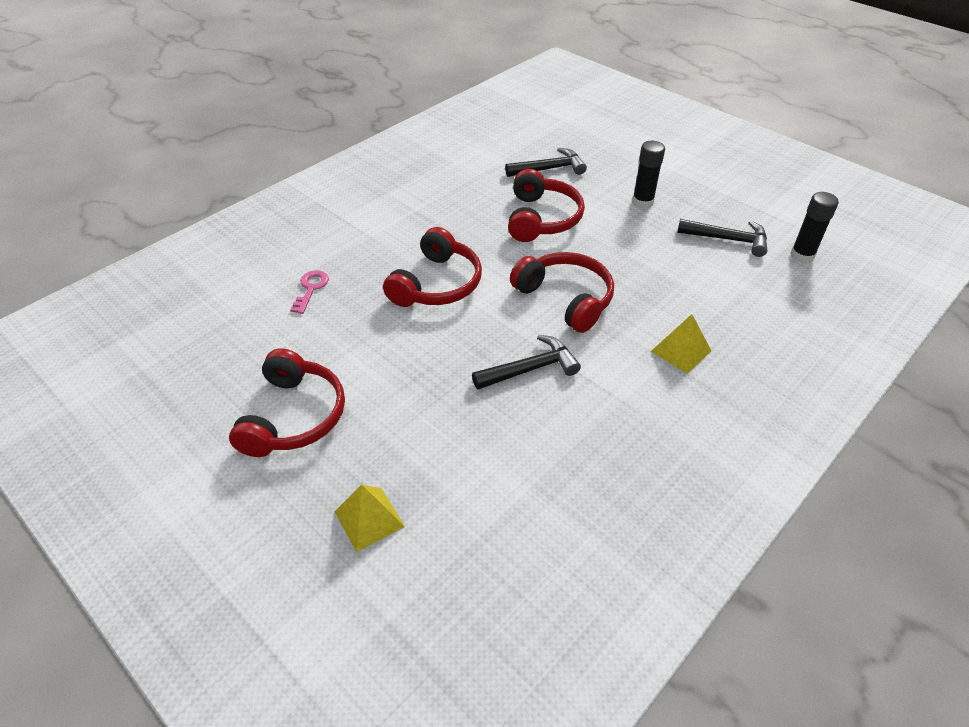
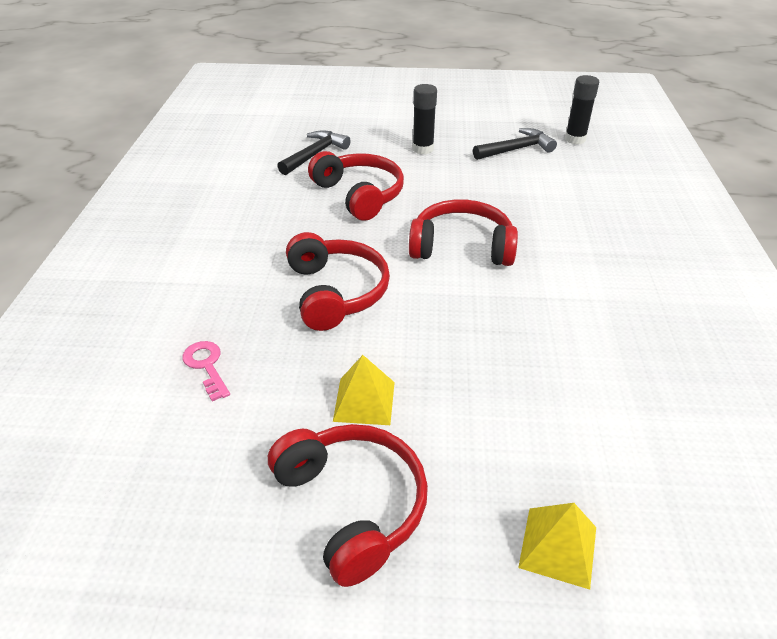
camera: 40 degrees left, 5 degrees down
(530, 369) = (509, 317): black hammer -> none
(681, 351) = (592, 240): yellow pyramid -> yellow pyramid (364, 401)

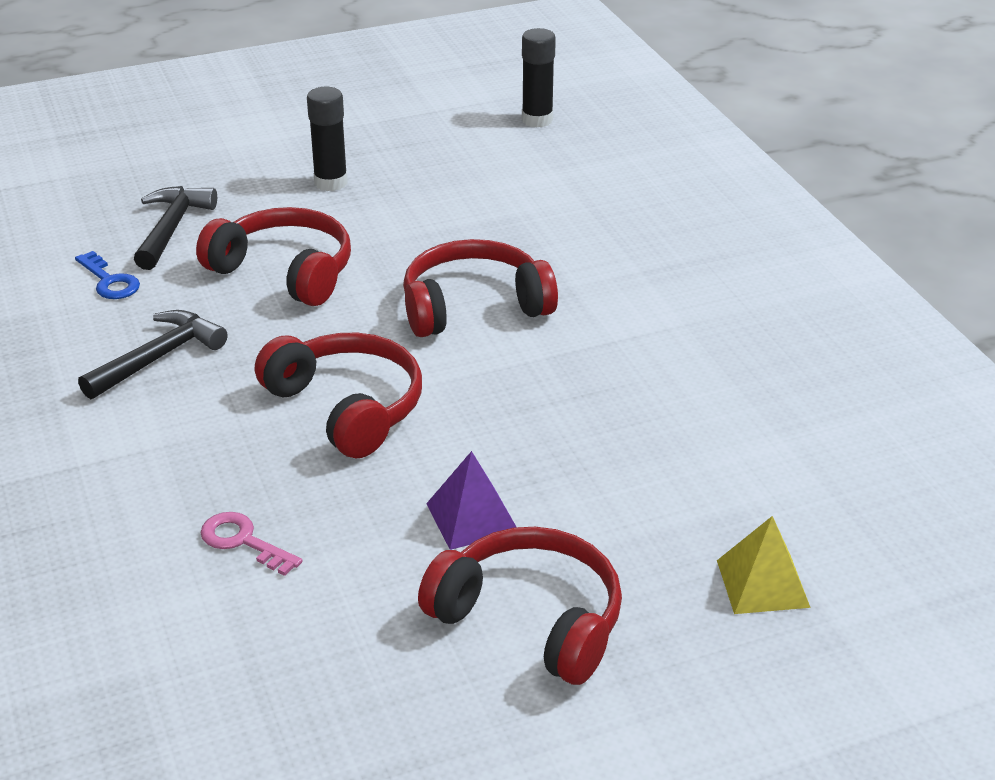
camera: 25 degrees left, 5 degrees down
(259, 176) = (109, 281): none -> blue key
(364, 401) = (472, 517): yellow pyramid -> purple pyramid
(516, 149) = (465, 153): black hammer -> black hammer (158, 358)

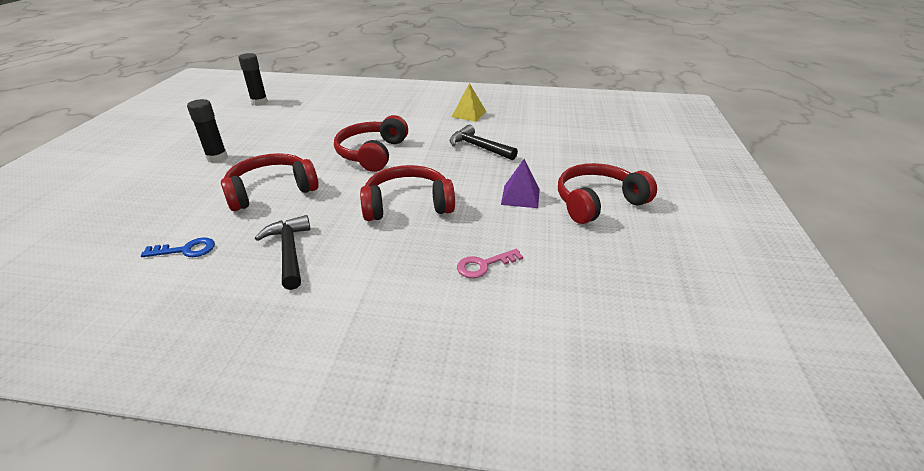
camera: 60 degrees left, 0 degrees up
(172, 228) = (171, 214): black hammer -> black hammer (479, 147)
(763, 583) = (606, 152): yellow pyramid -> yellow pyramid (469, 114)

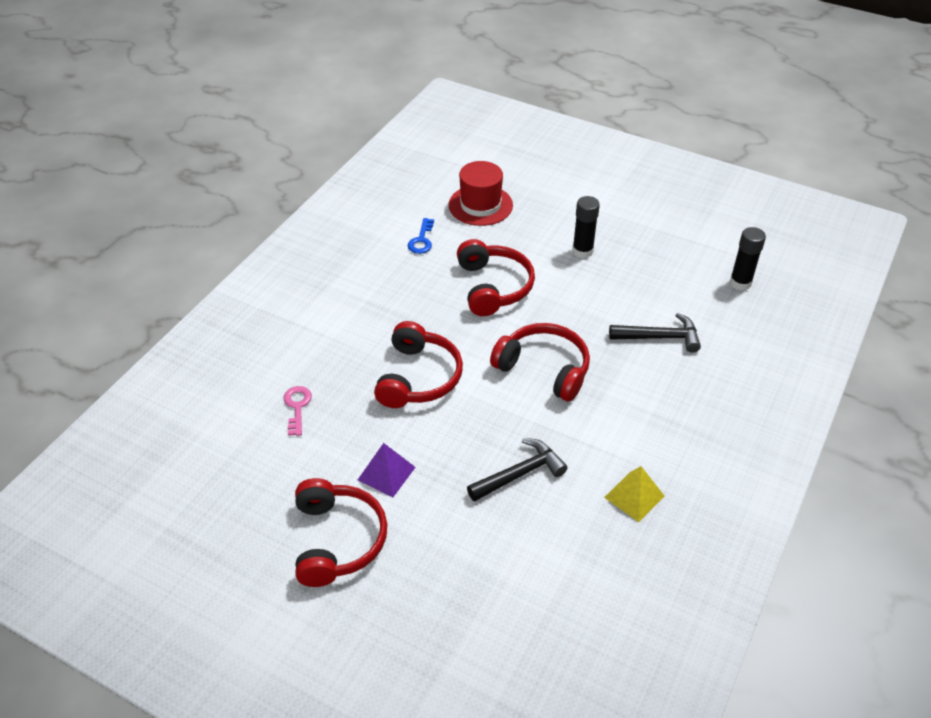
camera: 110 degrees right, 10 degrees up
(122, 223) = (480, 205): none -> red hat
(289, 251) = (387, 294): black hammer -> black hammer (660, 337)

